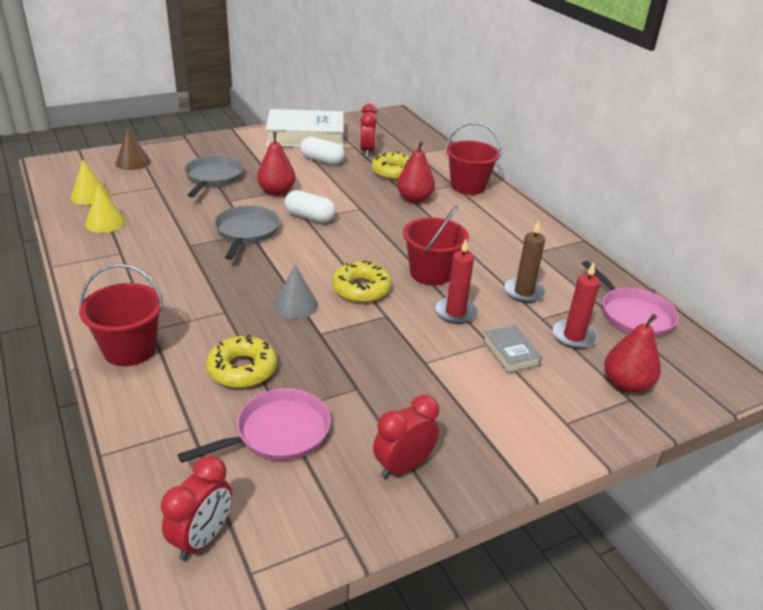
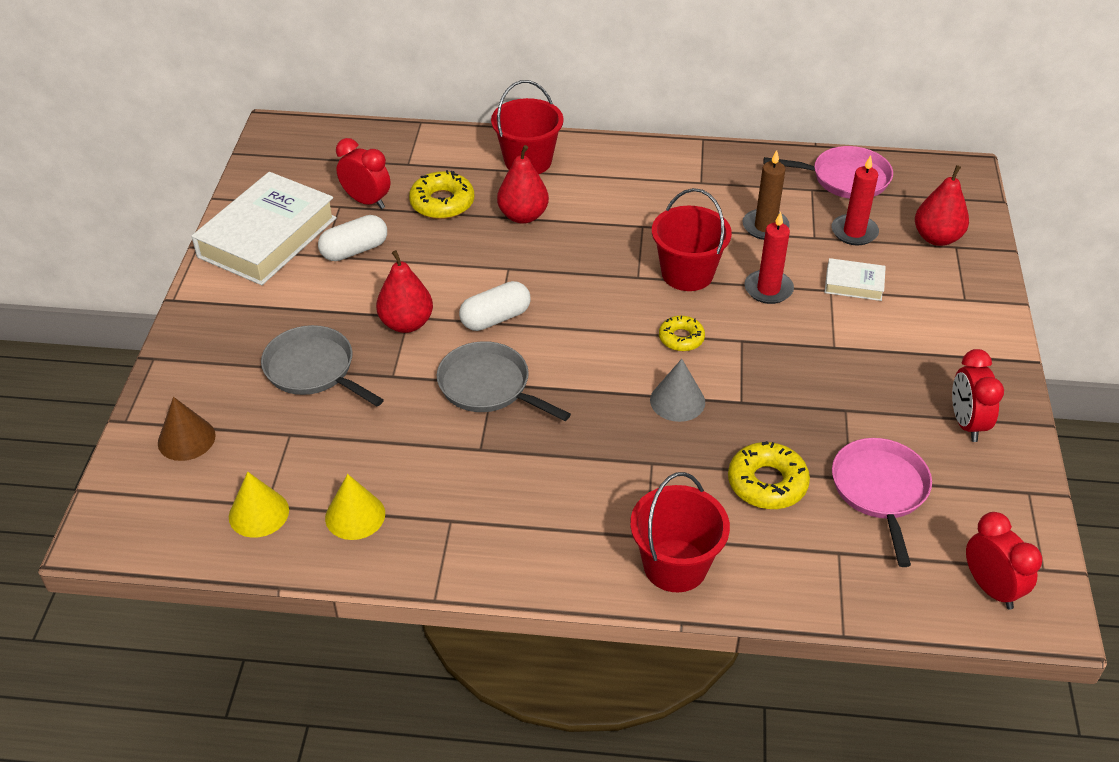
camera: 55 degrees left, 10 degrees up
(361, 289) = (681, 338): yellow donut -> yellow donut, size x0.64
(510, 353) = (854, 284): grey book -> white book

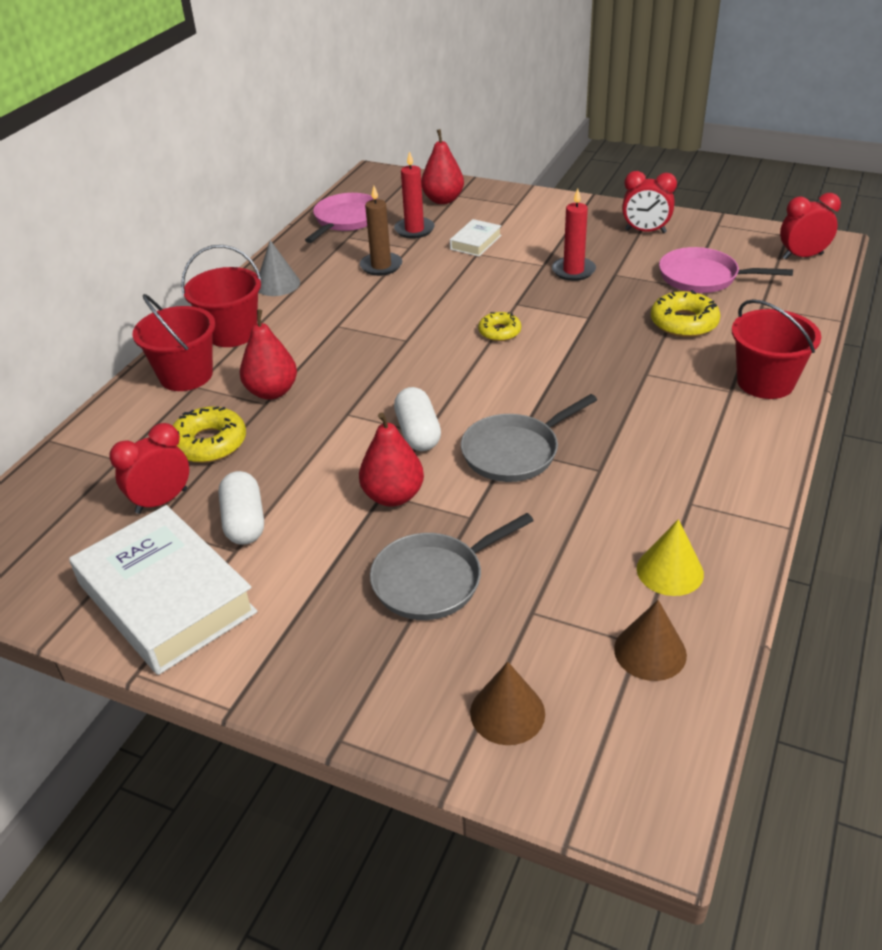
camera: 70 degrees left, 5 degrees down
(258, 513) = (650, 651): yellow cone -> brown cone
(677, 401) = (576, 347): grey cone -> grey cone (277, 284)
(687, 273) = (417, 314): red bucket -> red bucket (232, 333)
(768, 289) = (460, 279): red candle -> red candle (573, 271)

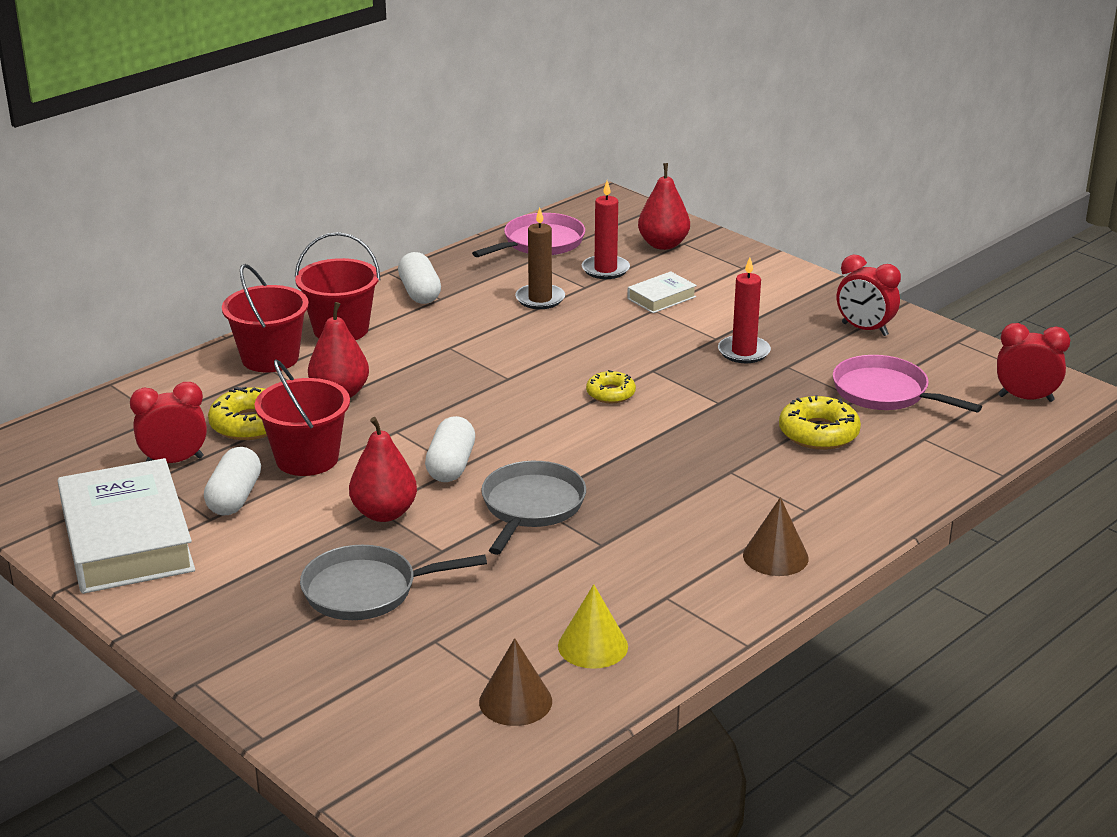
camera: 20 degrees right, 10 degrees down
(277, 284) = (420, 292): grey cone -> white capsule
(507, 712) = (349, 707): brown cone -> brown cone (775, 556)
(514, 452) = (531, 507): grey pan -> grey pan turned 120 degrees clockwise
(765, 382) = (852, 512): red bucket -> red bucket (307, 459)

